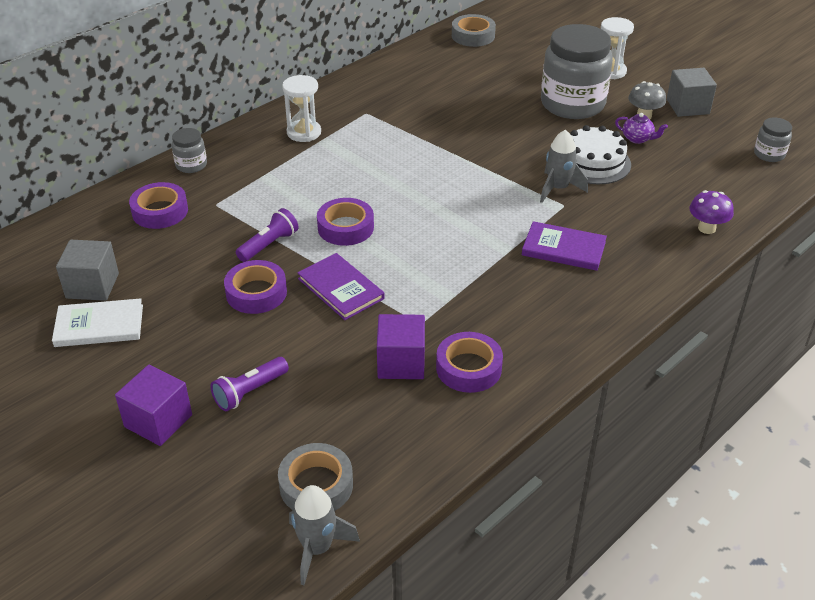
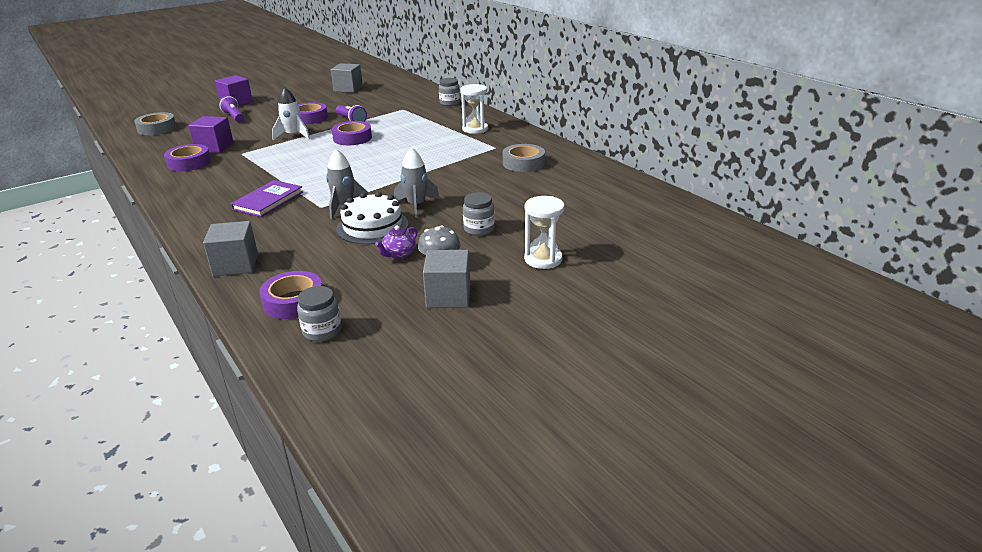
camera: 100 degrees right, 10 degrees down
(99, 326) = (315, 91): white book -> none
(160, 211) = (404, 98): purple tape -> purple tape (293, 301)
(317, 548) = (122, 128): grey rocket -> grey rocket (416, 205)
(341, 288) = (293, 135): purple book -> white rocket
(473, 36) = (632, 194): grey tape -> grey tape (523, 163)
(572, 104) = (479, 229): grey jar -> grey jar, size x0.45
(706, 228) = (235, 264): purple mushroom -> grey cube

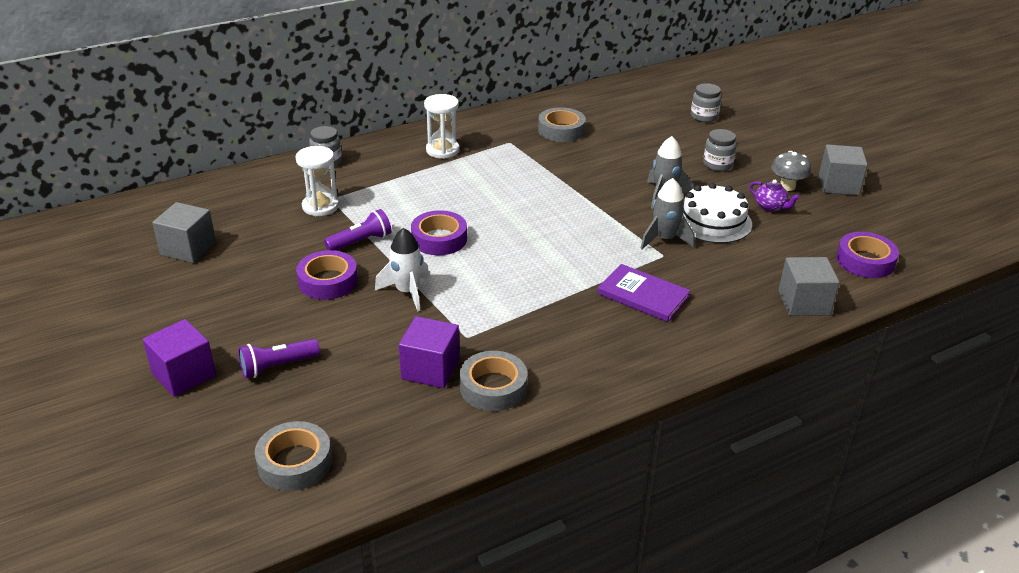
camera: 85 degrees left, 5 degrees up
(189, 163) = (493, 387): purple tape -> grey tape
(322, 331) = (906, 244): grey jar -> grey jar (704, 117)
(543, 259) = (771, 140): white hourglass -> white hourglass (320, 206)

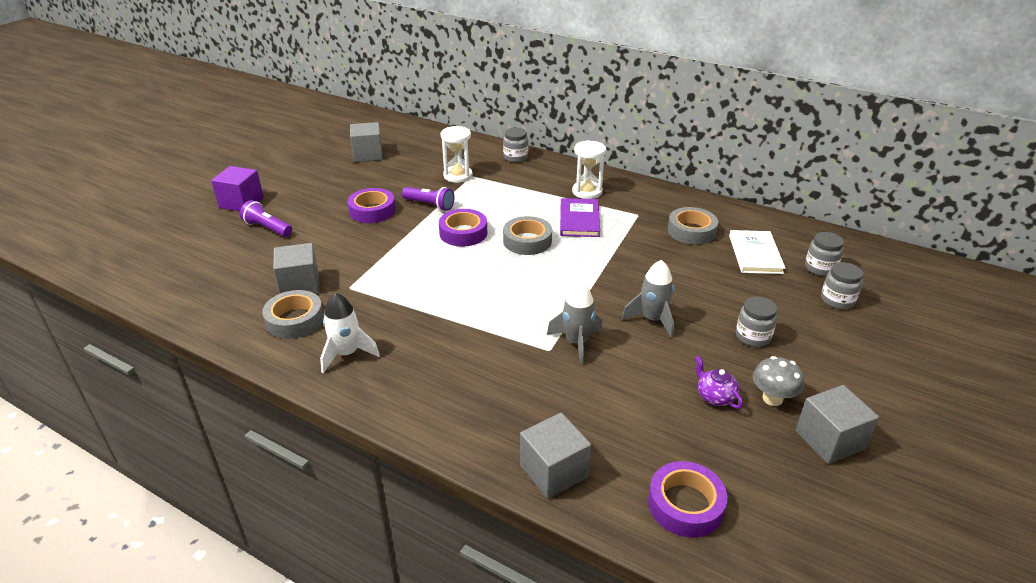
camera: 60 degrees right, 0 degrees up
(295, 462) = (175, 270): grey tape -> grey tape (527, 241)
(407, 292) = (384, 244): white rocket -> white rocket (347, 354)
(430, 369) = (300, 285): purple cube -> grey cube
(620, 120) = (755, 254): none -> white book
(643, 295) = (474, 357): purple book -> purple book (579, 220)
(662, 105) = (820, 268): none -> grey jar
(713, 221) = (641, 364): white cake -> none
(770, 207) = (715, 396): purple teapot -> purple teapot turned 135 degrees clockwise

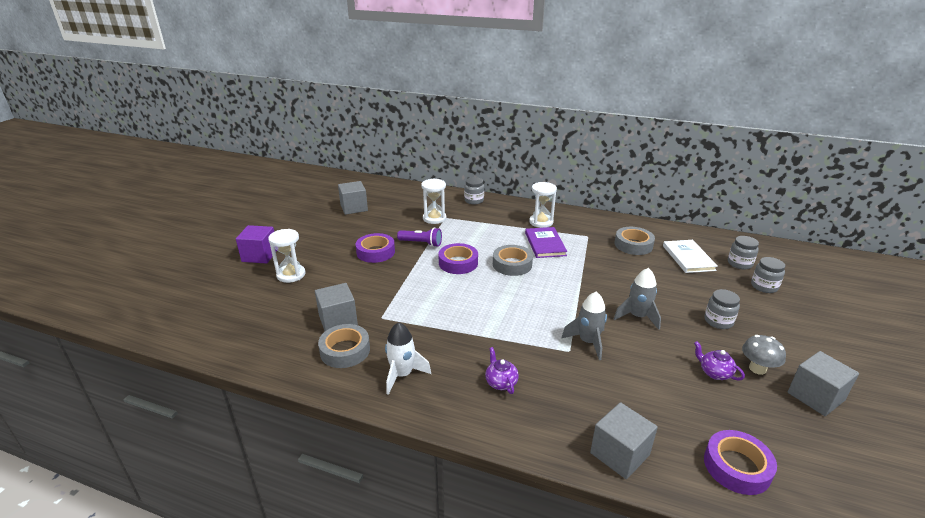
camera: 10 degrees left, 5 degrees down
(267, 228) = (291, 275): purple flashlight -> white hourglass
(453, 376) = (501, 382): none -> purple teapot

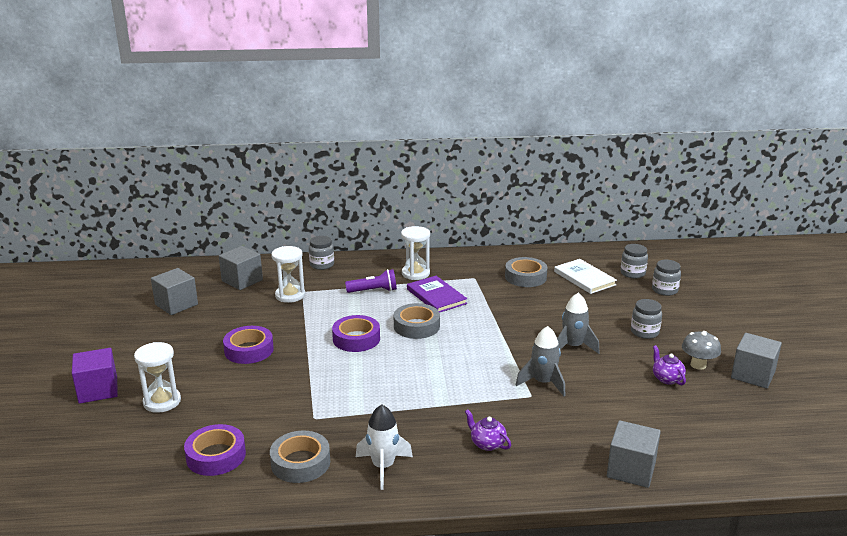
camera: 25 degrees left, 5 degrees down
(338, 320) = (265, 435): grey cube -> grey cube (242, 280)
(421, 243) = (297, 327): purple flashlight -> purple flashlight (373, 291)
(714, 373) = (667, 378): purple teapot -> purple teapot turned 45 degrees clockwise
(737, 467) = (725, 449): purple tape -> purple tape (216, 456)

